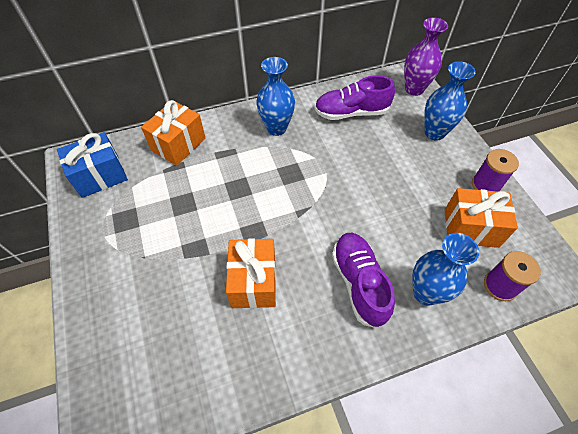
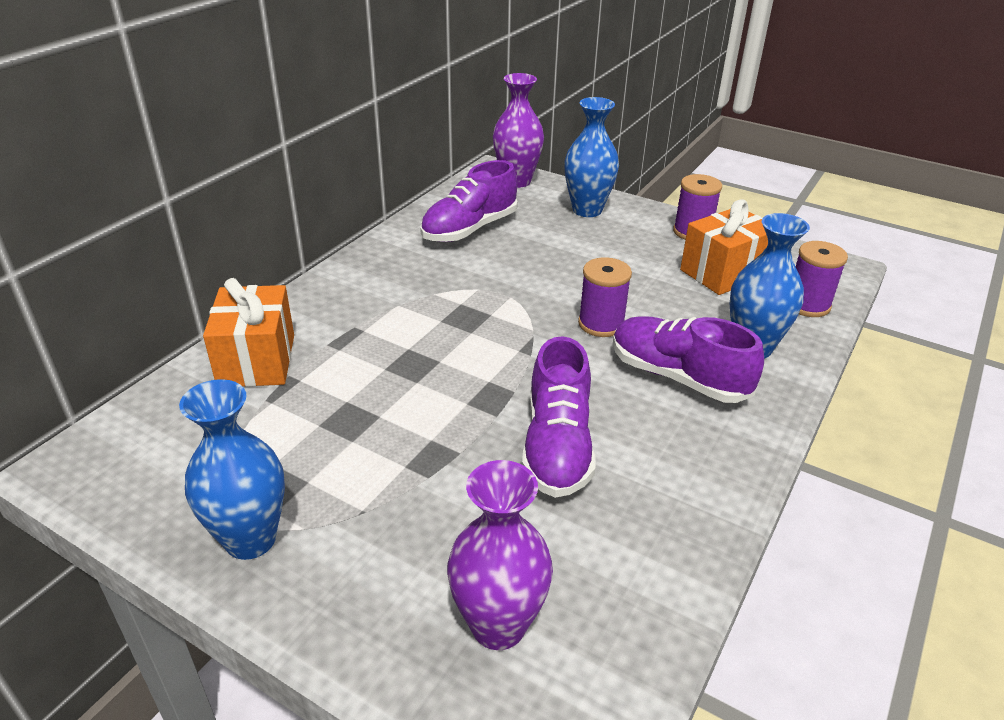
camera: 40 degrees left, 20 degrees down
(100, 176) = (157, 459): blue gift -> none
(137, 355) = (498, 626): none -> purple vase
(254, 282) = (557, 446): orange gift -> purple shoe
(276, 128) = (389, 282): blue vase -> blue vase (250, 539)
(355, 220) = (601, 324): none -> purple spool

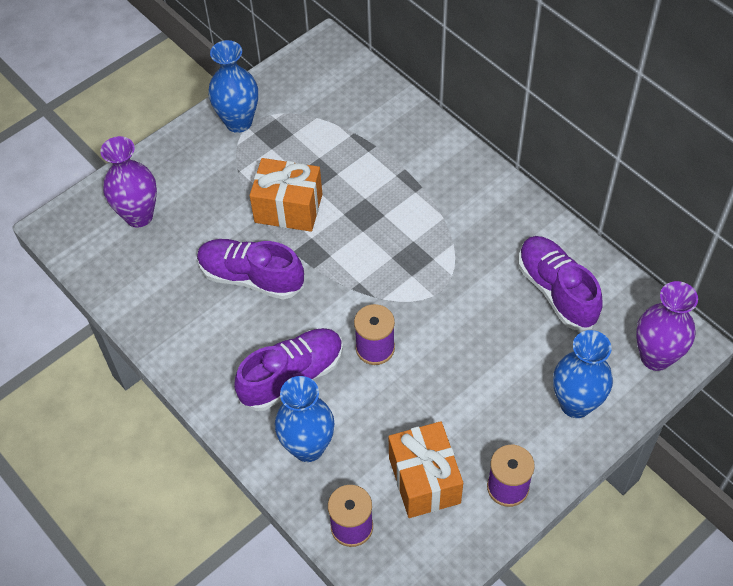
camera: 110 degrees right, 20 degrees up
(257, 360) = (397, 130): orange gift -> orange gift (288, 208)

